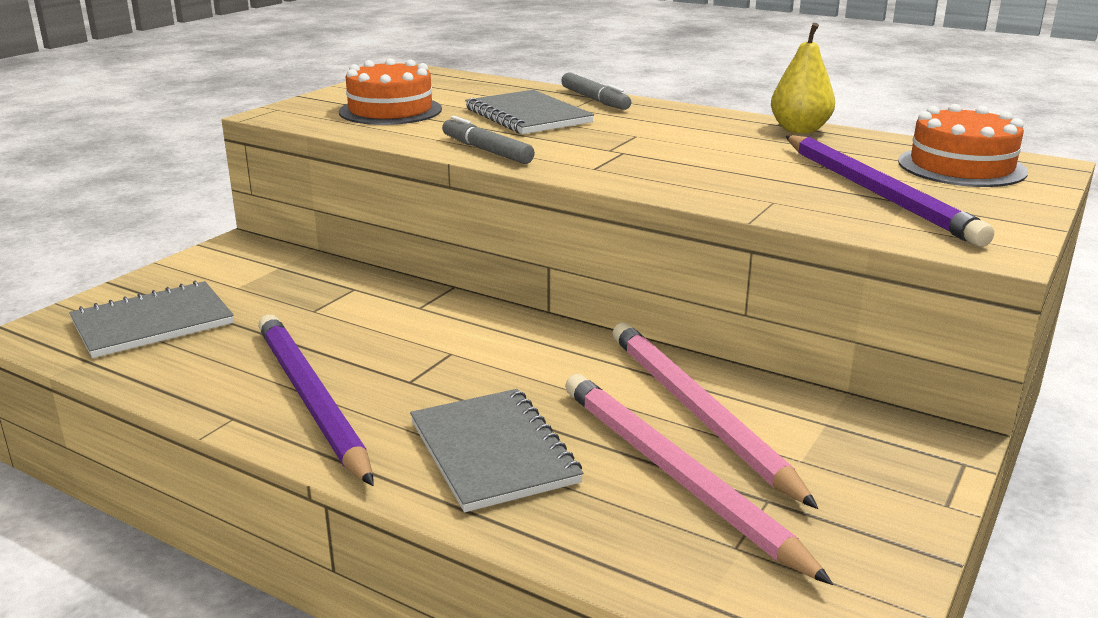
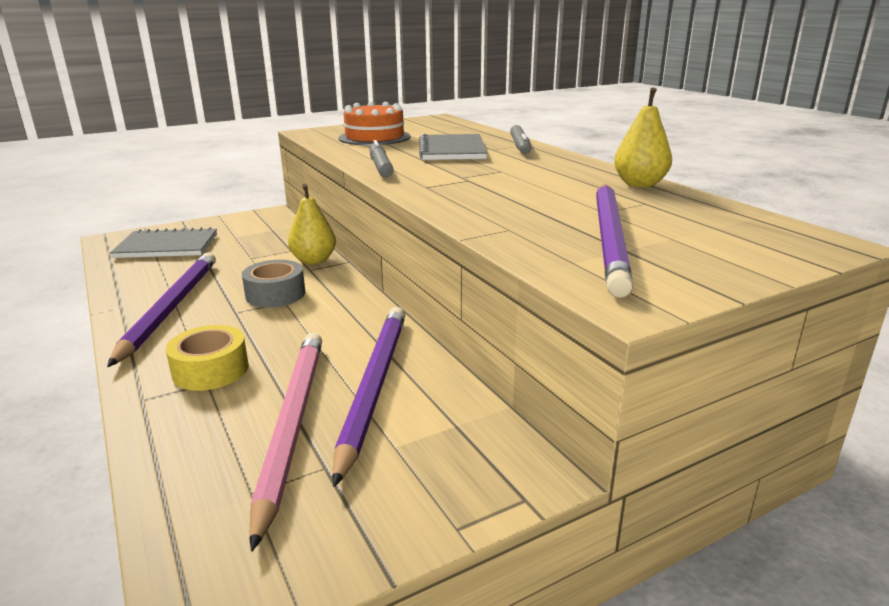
camera: 30 degrees right, 0 degrees up
(407, 295) = (314, 260): none -> yellow pear
(426, 347) = (275, 294): none -> grey tape
(493, 452) = (211, 370): grey notebook -> yellow tape
(697, 413) = (373, 386): pink pencil -> purple pencil
(961, 167) = (737, 232): orange cake -> none

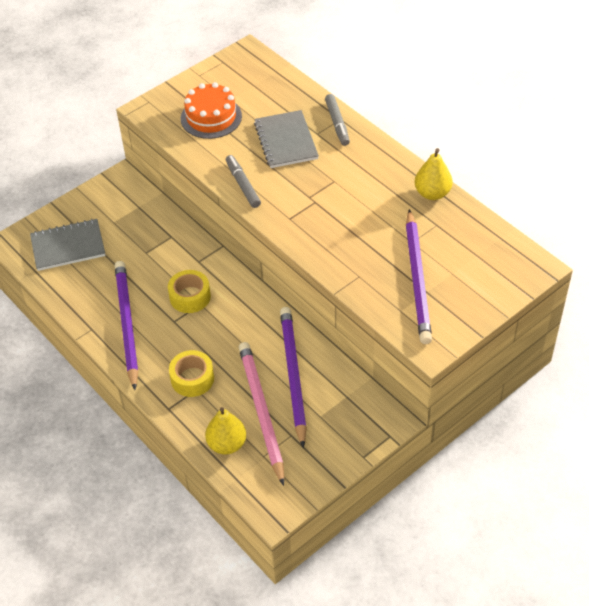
camera: 10 degrees left, 25 degrees up
(275, 294) = (190, 297): grey tape -> yellow tape
(314, 260) = (196, 249): yellow pear -> yellow pear (227, 444)

